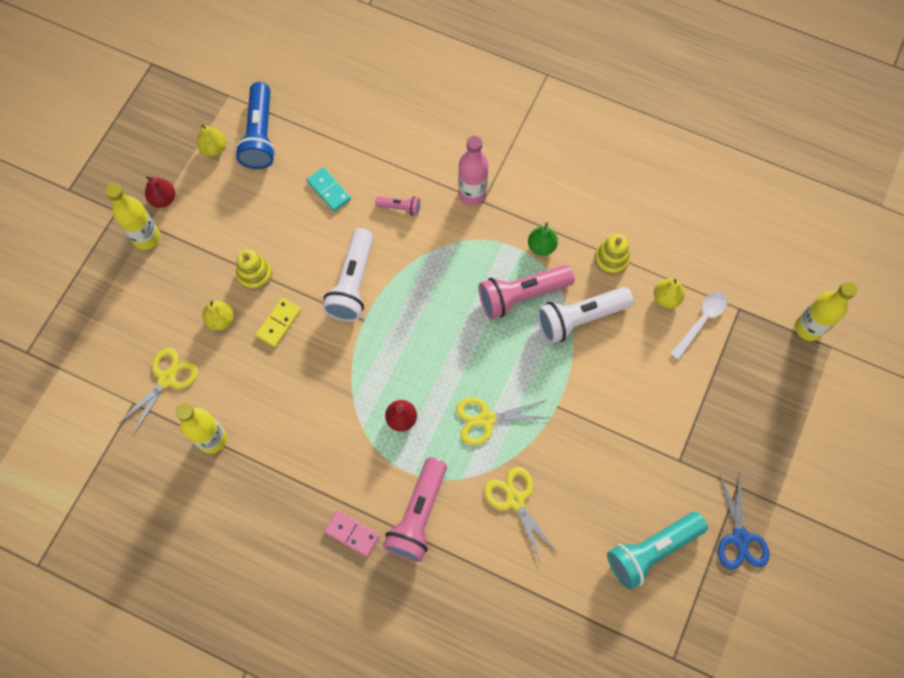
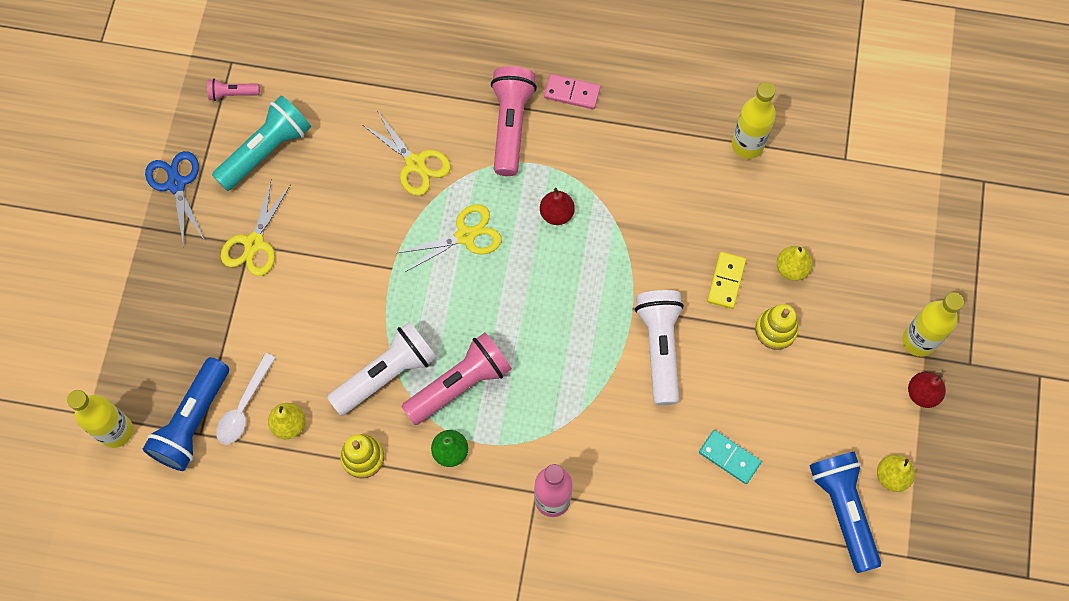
camera: 165 degrees right, 0 degrees up
(167, 379) = (821, 191): yellow scissors -> yellow scissors (254, 243)
(400, 207) = (635, 457): pink flashlight -> pink flashlight (232, 94)
(744, 320) = (193, 422): none -> blue flashlight

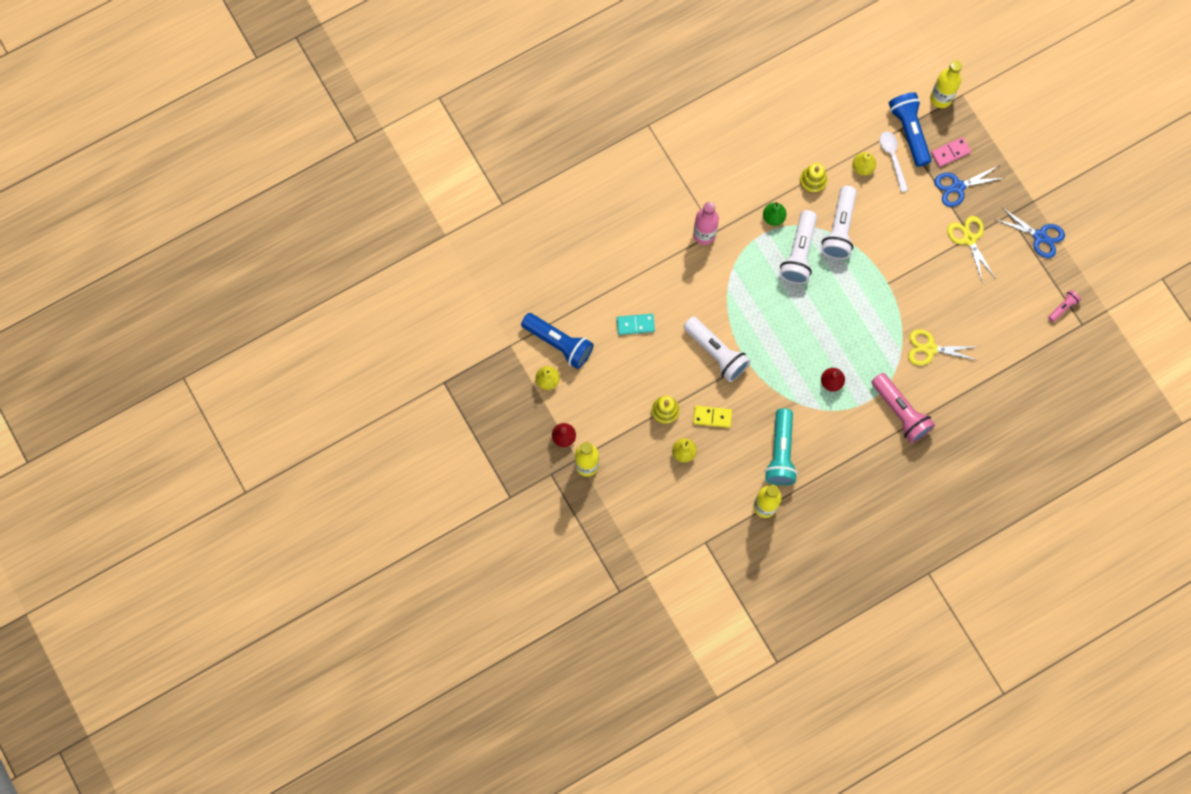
camera: 140 degrees right, 5 degrees up
(206, 311) = (957, 187): none -> blue scissors
(266, 150) = (1013, 291): turquoise flashlight -> turquoise flashlight (781, 452)
(460, 384) = (799, 253): pink flashlight -> white flashlight
(465, 236) = (867, 331): yellow scissors -> none
(572, 93) = (885, 459): pink domino -> pink domino (950, 153)
(726, 281) = (712, 417): yellow domino -> yellow domino turned 60 degrees counterclockwise

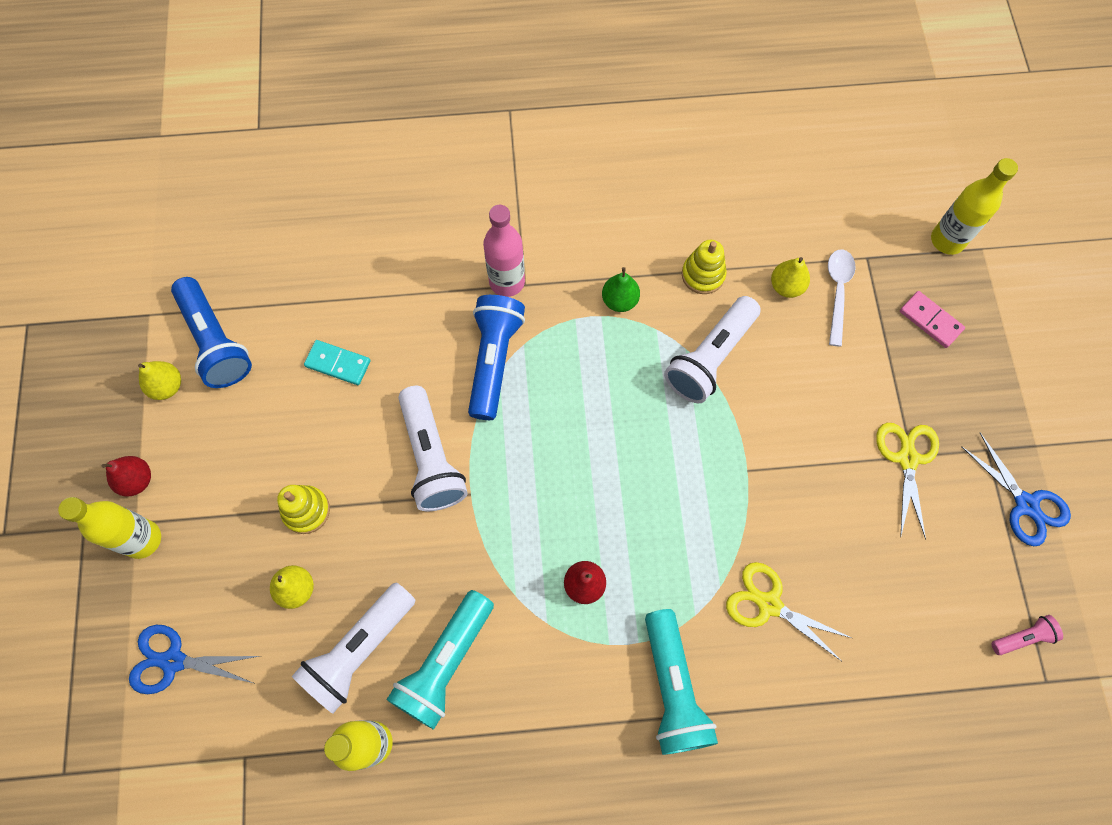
camera: 25 degrees right, 5 degrees down
(712, 417) = (371, 553): yellow domino -> none
(799, 253) = (632, 367): white flashlight -> white flashlight (359, 650)
(900, 412) = (673, 688): pink flashlight -> turquoise flashlight
(909, 132) = (879, 266): blue flashlight -> blue flashlight (494, 360)
(950, 153) = (930, 320): pink domino -> pink domino turned 45 degrees clockwise
(957, 187) = (921, 374): blue scissors -> blue scissors (173, 661)

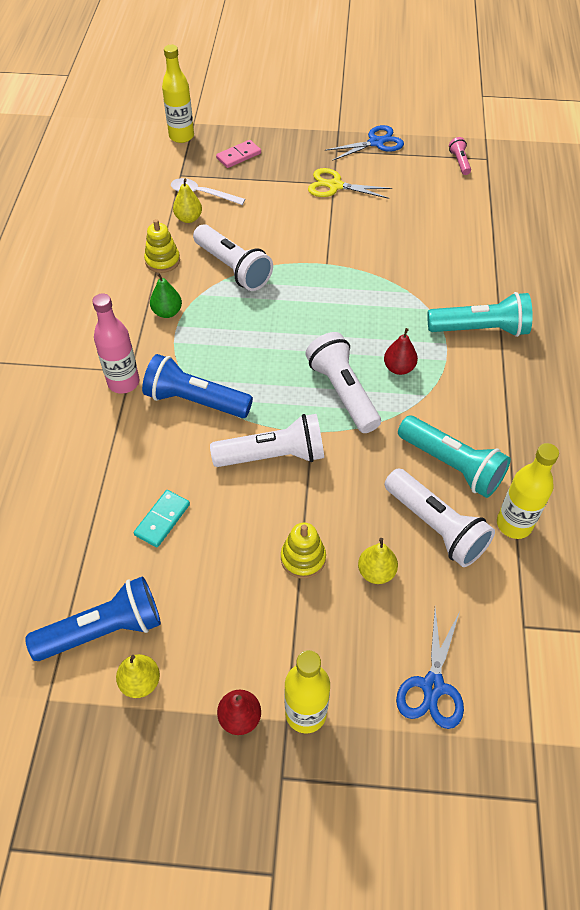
camera: 80 degrees left, 15 degrees down
(533, 521) = (342, 392): none -> white flashlight
(769, 604) = (426, 269): yellow scissors -> none

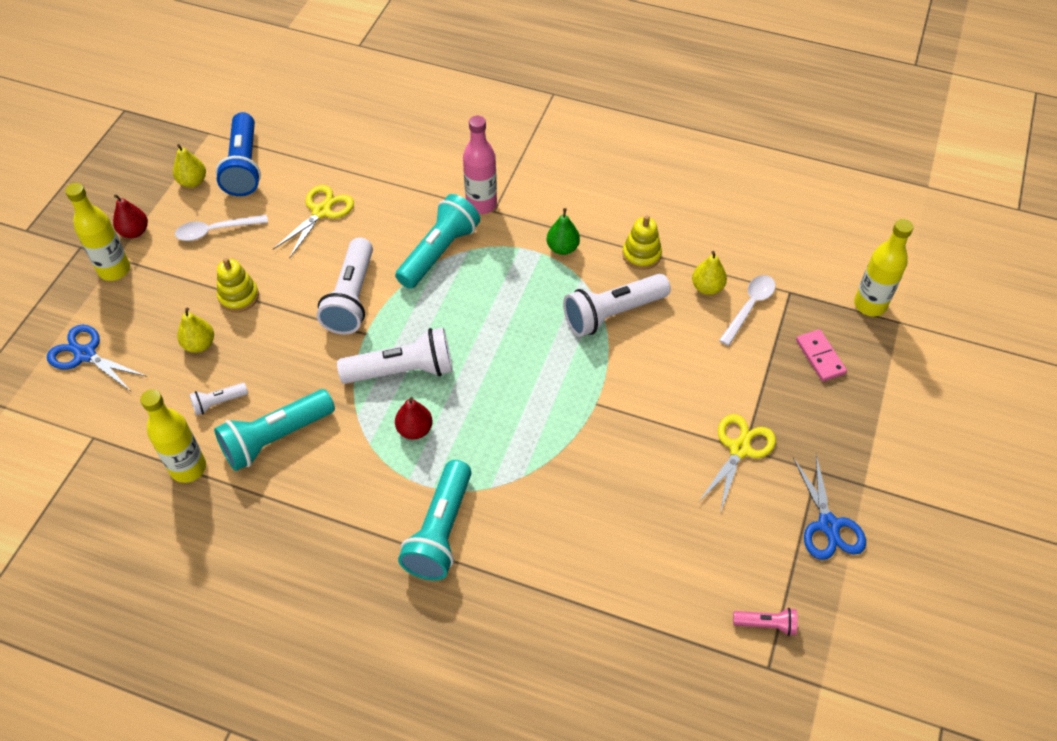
camera: 105 degrees right, 0 degrees up
(162, 520) = (321, 211): turquoise domino -> yellow scissors
(195, 401) = (439, 252): blue flashlight -> turquoise flashlight
(216, 620) = (215, 231): none -> white spoon
(436, 526) = (218, 403): white flashlight -> white flashlight, size x0.49

